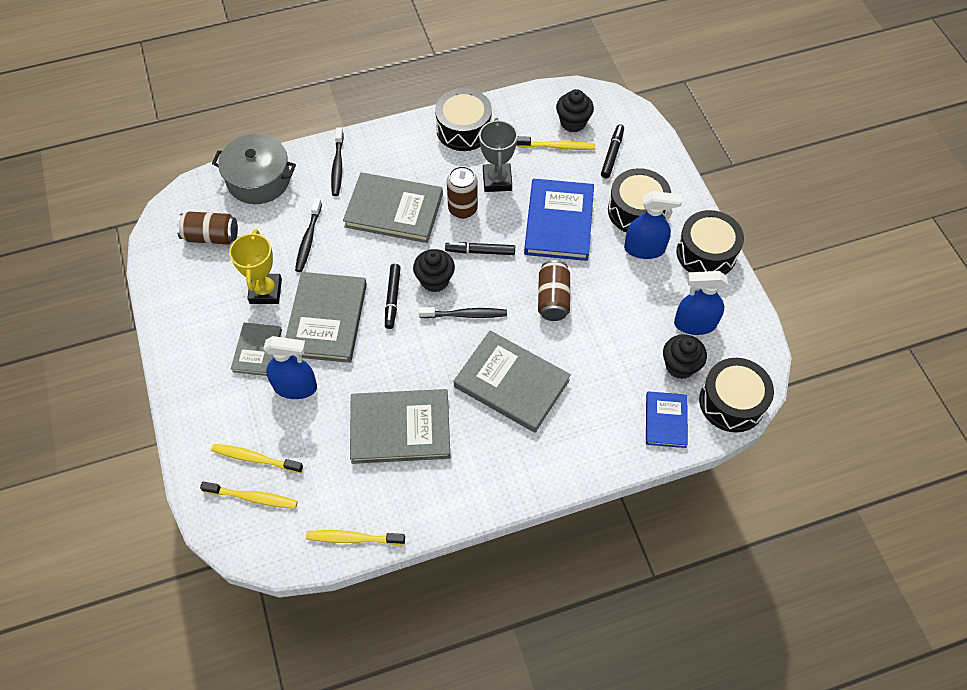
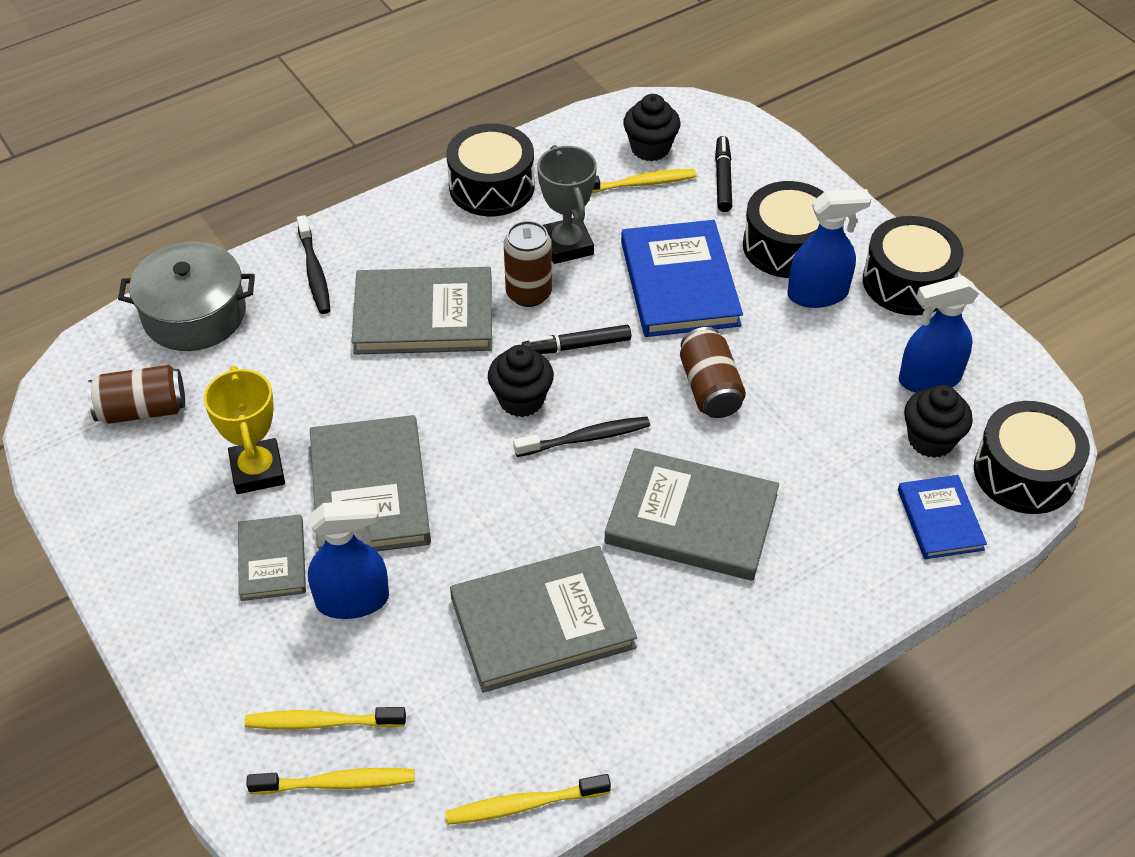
camera: 15 degrees left, 10 degrees down
(308, 239) = (302, 383): black toothbrush -> none
(393, 298) = (465, 439): black marker -> none

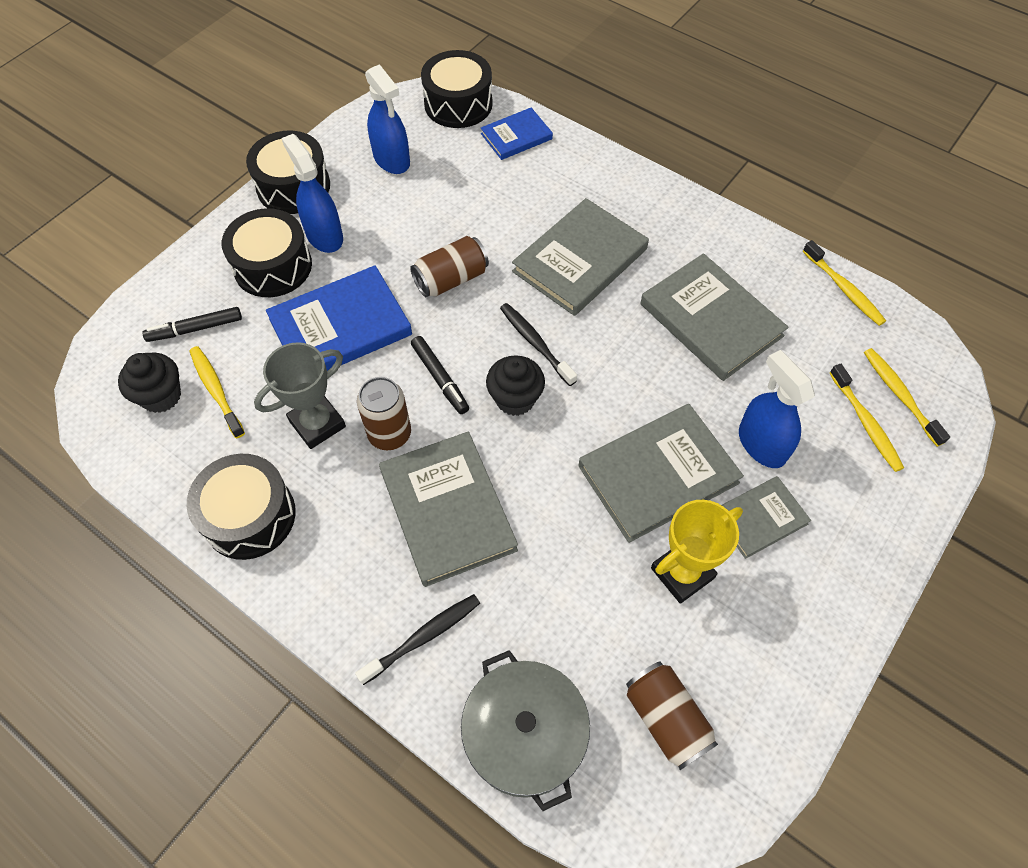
camera: 110 degrees left, 10 degrees up
(691, 519) = (580, 260): grey book -> grey book turned 45 degrees clockwise
(931, 440) = (449, 151): black cupcake -> none

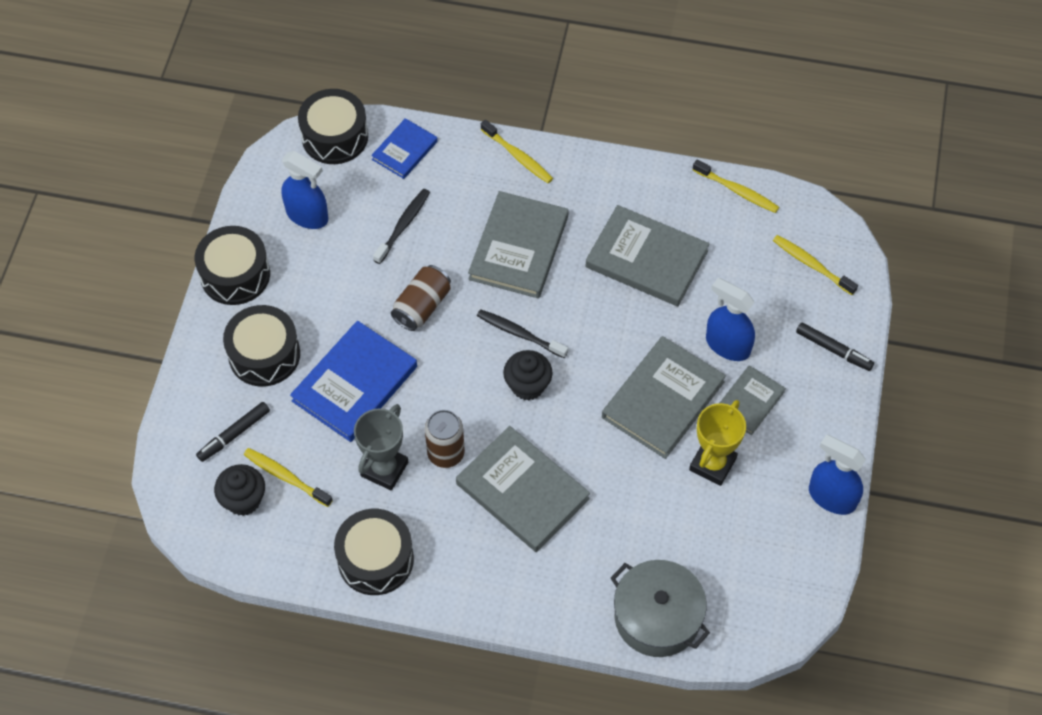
camera: 25 degrees left, 0 degrees up
(324, 236) = (291, 310): blue spray bottle -> blue spray bottle (831, 497)
(423, 637) = (554, 586): black toothbrush -> black toothbrush (403, 225)
(440, 378) = (460, 393): black marker -> black marker (833, 350)
(666, 719) = (745, 565): brown can -> none
(865, 423) = (795, 297): yellow toothbrush -> yellow toothbrush (518, 156)

